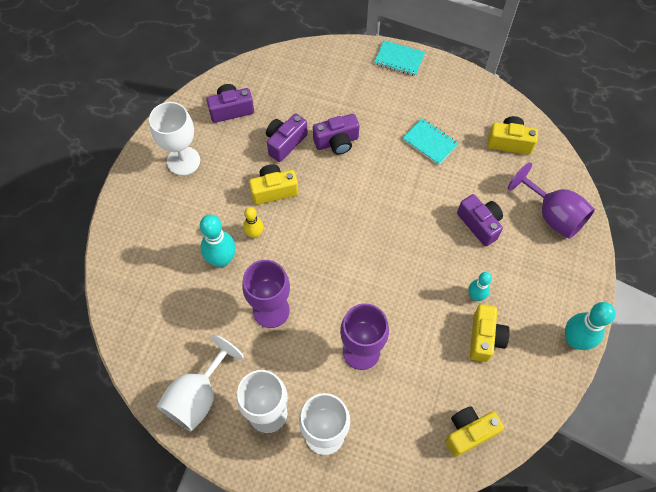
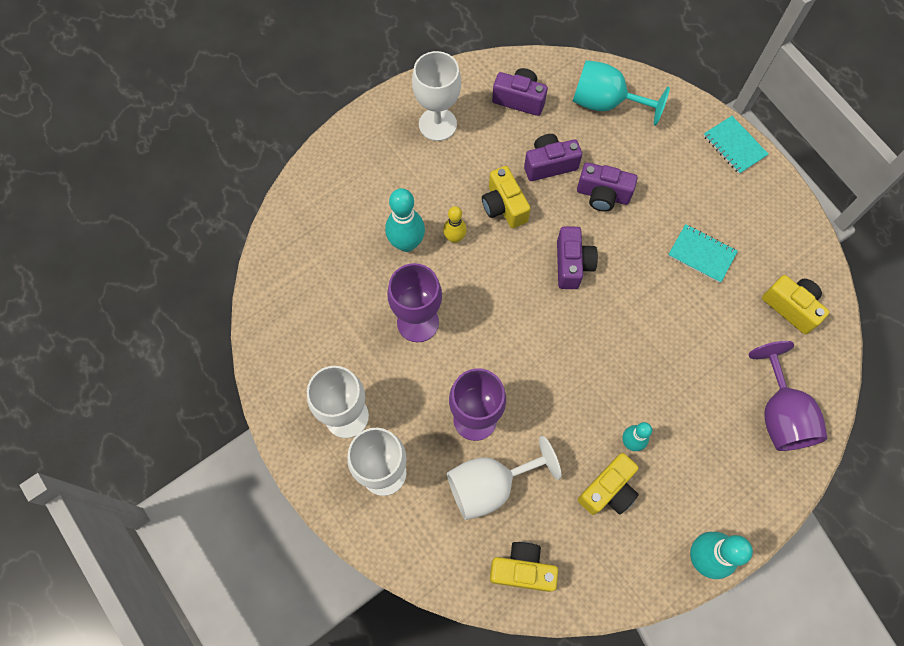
camera: 35 degrees right, 5 degrees up
(198, 396) = (296, 358): white goblet -> white goblet (490, 485)
(274, 190) = (504, 206): yellow camera -> yellow camera turned 135 degrees counterclockwise
(293, 79) = (605, 103): none -> turquoise goblet
(430, 142) = (701, 254): turquoise notebook -> turquoise notebook turned 45 degrees counterclockwise
(479, 224) = (691, 373): purple camera -> purple camera (572, 264)

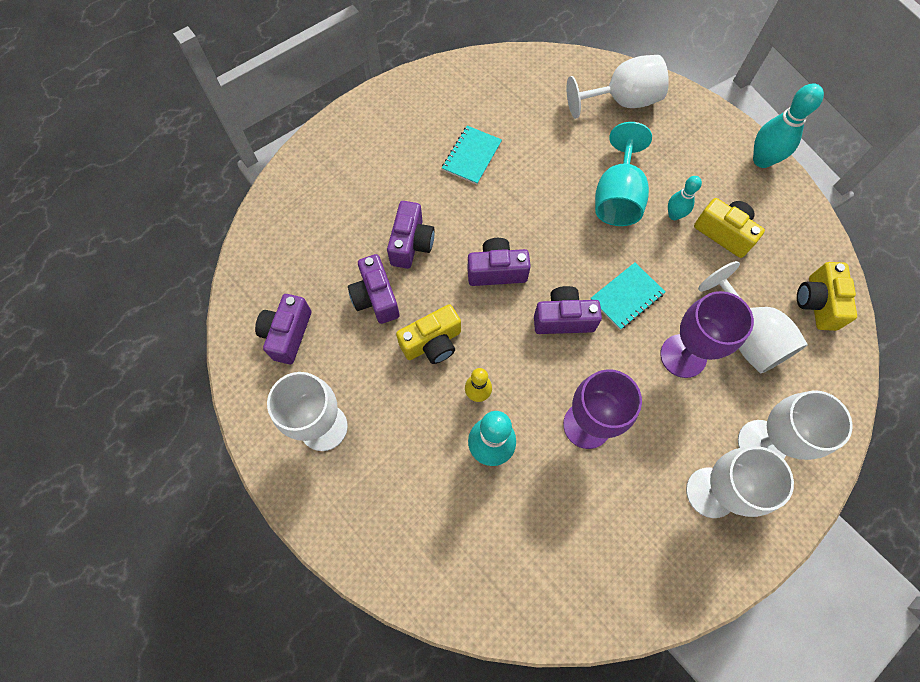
camera: 95 degrees left, 0 degrees up
(520, 316) = (563, 319): none -> purple camera
(605, 103) = (293, 243): turquoise goblet -> turquoise goblet (617, 197)
(734, 146) = (346, 126): turquoise notebook -> turquoise notebook (626, 297)
(779, 414) = (621, 101): purple goblet -> white goblet
(791, 307) = (518, 88): yellow camera -> none

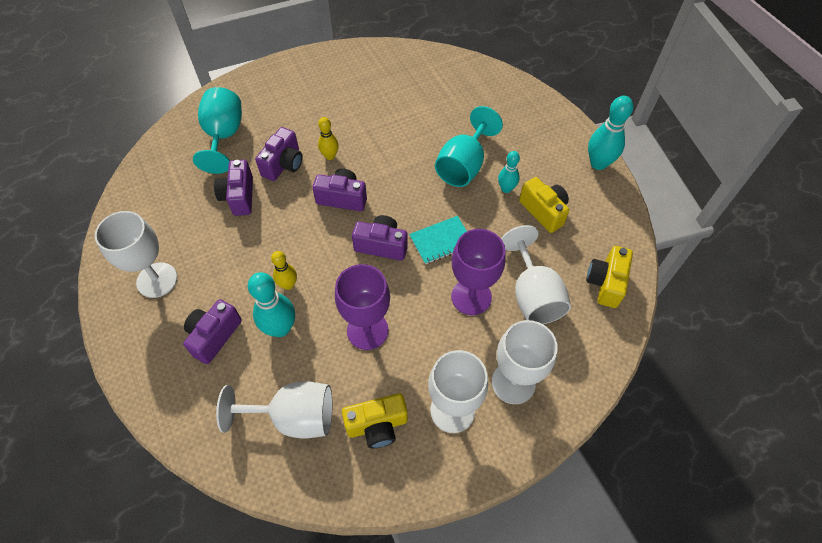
camera: 15 degrees right, 10 degrees down
(287, 334) = (160, 207): purple camera -> purple camera (214, 336)
(324, 224) = (224, 136): none -> turquoise goblet
(432, 343) = (268, 239): yellow camera -> yellow camera (377, 425)
(461, 220) = (330, 156): none -> yellow bowling pin
(471, 156) = (358, 112): turquoise notebook -> none
(621, 101) = (495, 97): white goblet -> white goblet (294, 417)

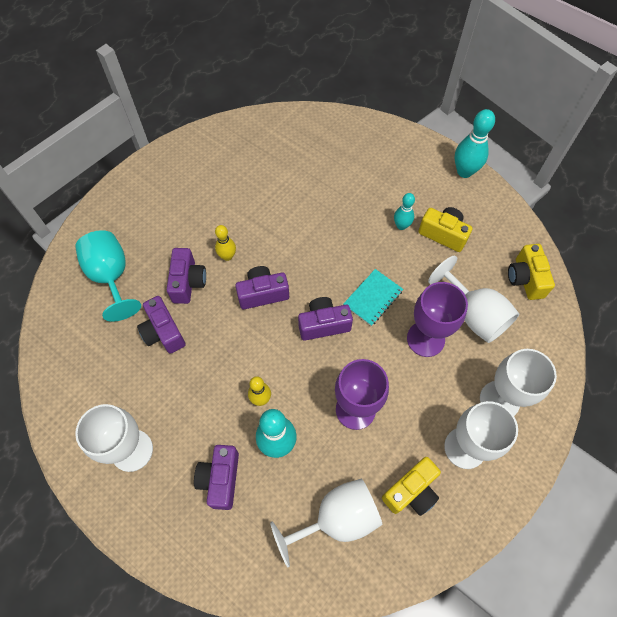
camera: 25 degrees left, 5 degrees up
(463, 165) = (353, 218): turquoise goblet -> none

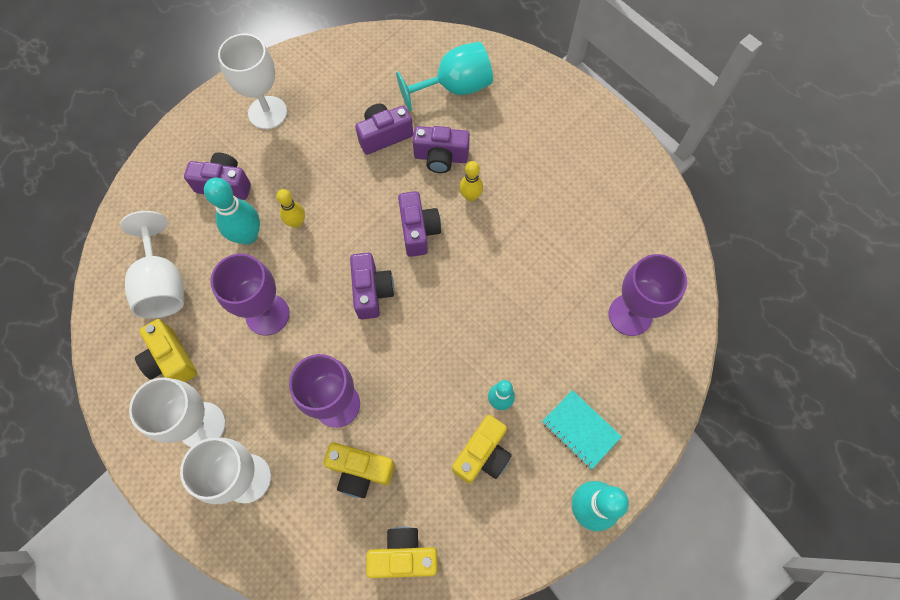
camera: 95 degrees right, 5 degrees up
(323, 148) = (630, 315): none -> purple goblet
(373, 298) = (398, 350): turquoise notebook -> turquoise notebook (580, 429)
(474, 315) = (360, 471): white goblet -> yellow camera

